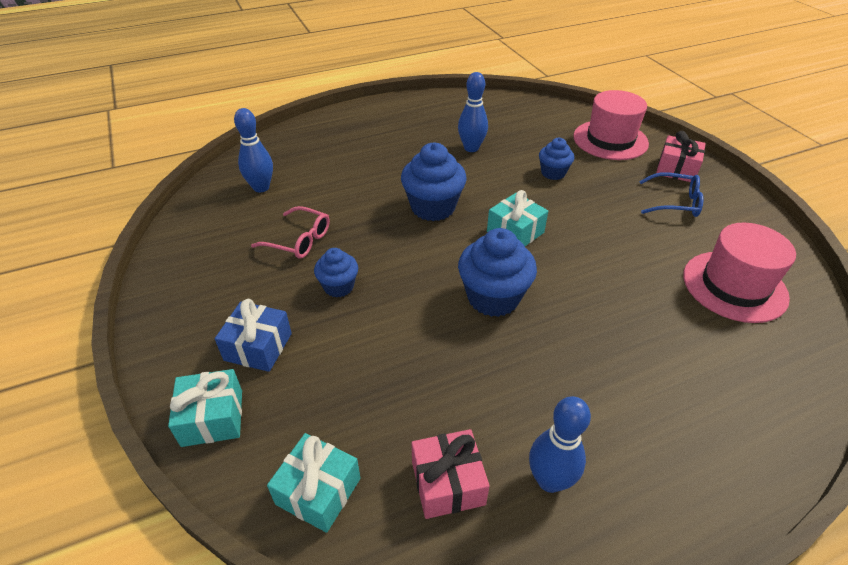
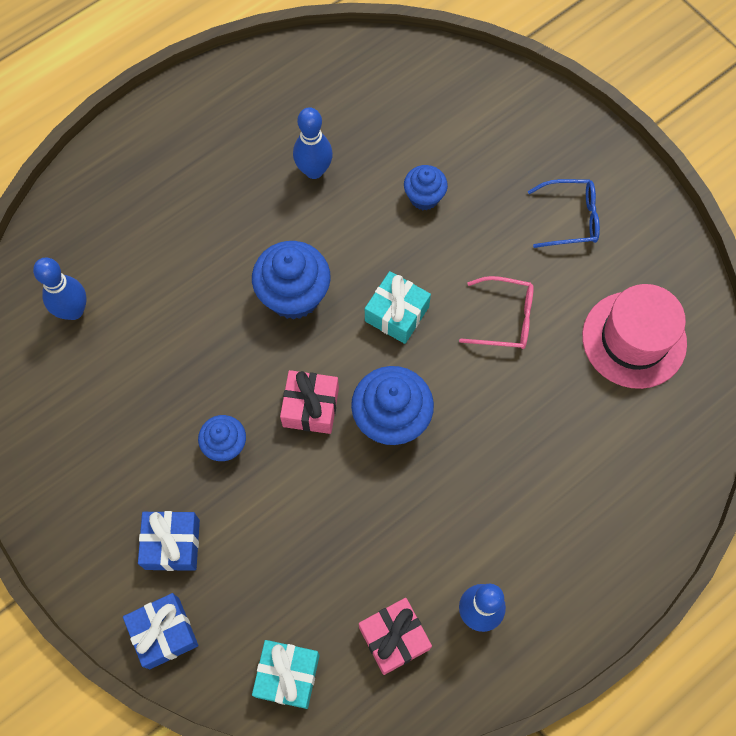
camera: 15 degrees left, 25 degrees up
(212, 418) = (164, 633): turquoise gift -> blue gift
(299, 240) = (155, 388): pink glasses -> pink glasses (504, 318)
(610, 140) = (487, 112): pink hat -> none
(676, 169) = (570, 154): pink gift -> pink gift (310, 407)

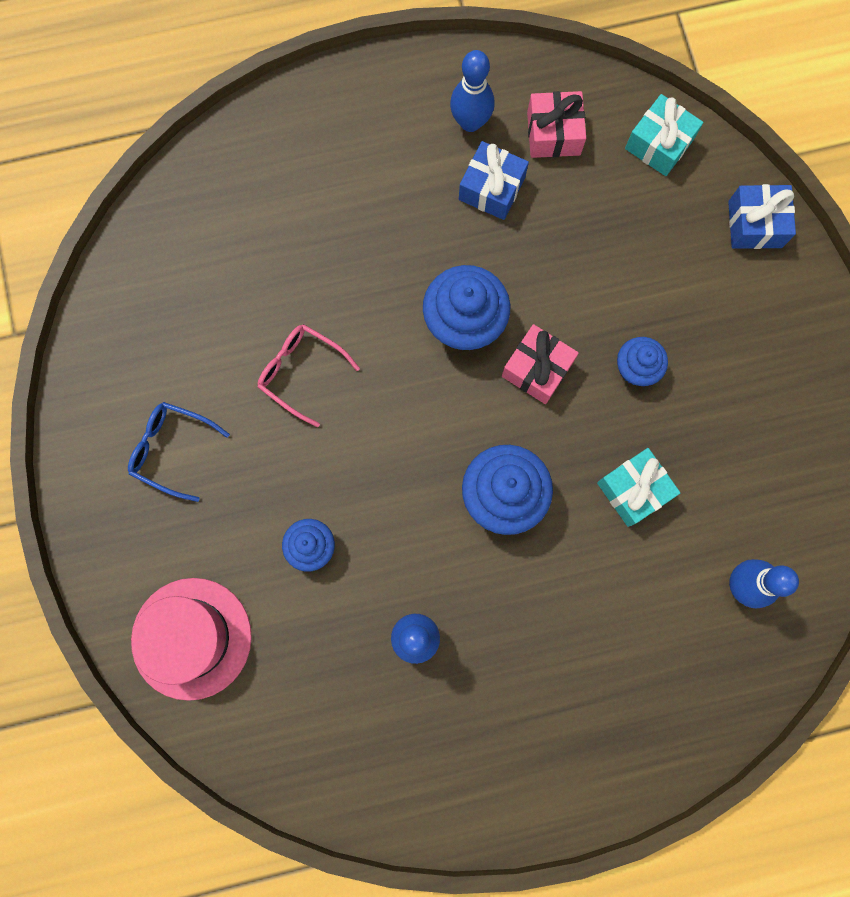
camera: 155 degrees left, 10 degrees up
(172, 544) = (720, 298): blue gift -> blue gift (491, 188)
(396, 314) = (407, 427): turquoise gift -> turquoise gift (633, 490)
(634, 339) = (188, 294): pink hat -> pink hat (191, 638)

